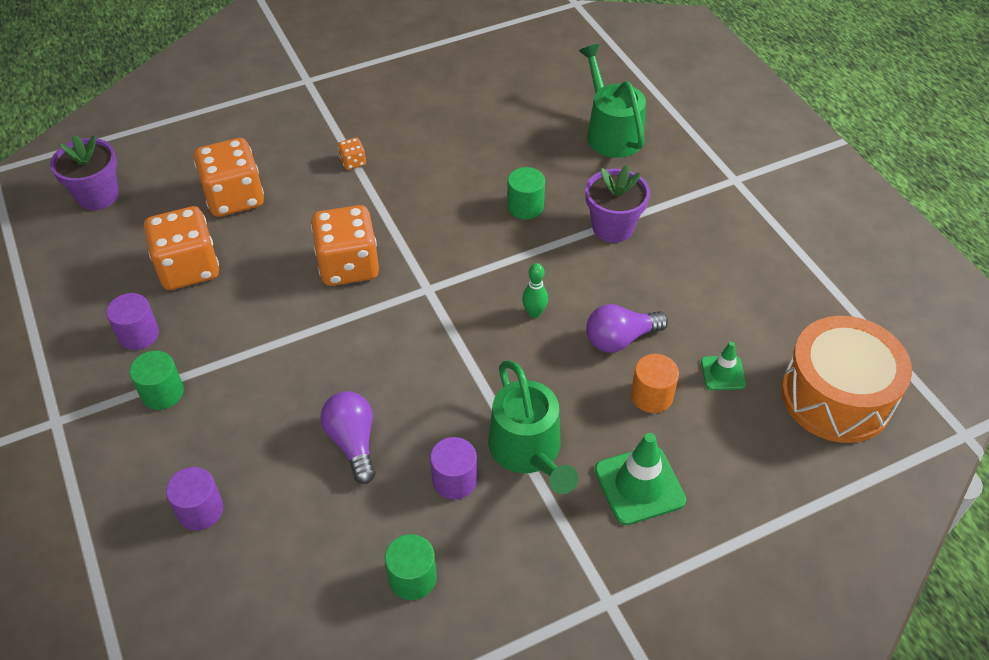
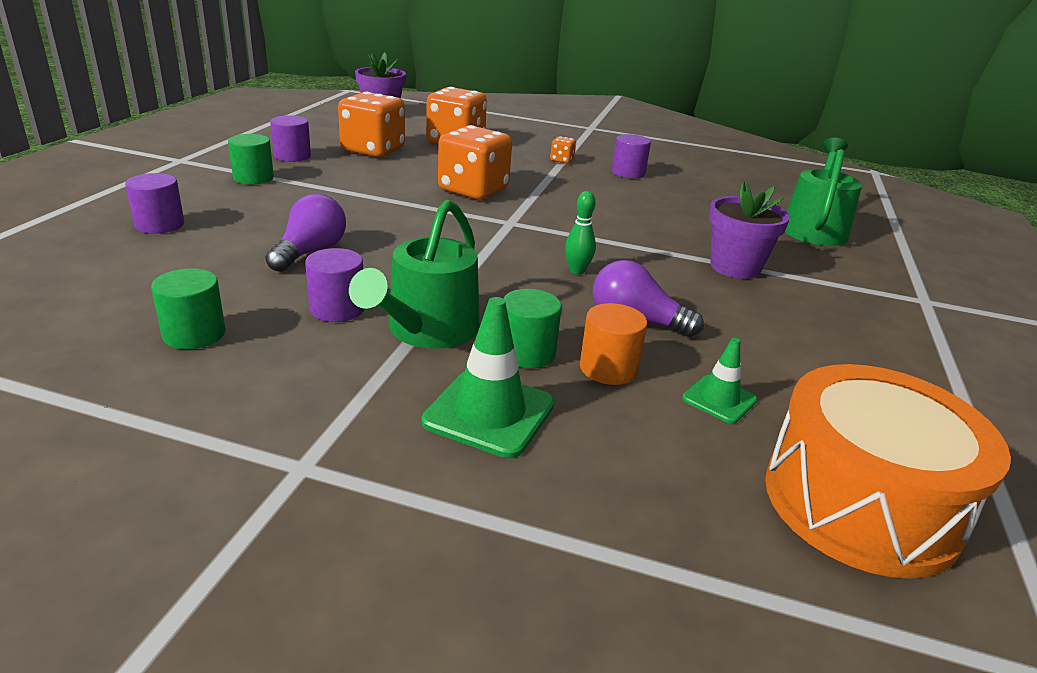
camera: 40 degrees right, 20 degrees down
(421, 144) = (628, 173): none -> purple cylinder
(525, 206) = (666, 226): green cylinder -> green cylinder (527, 353)

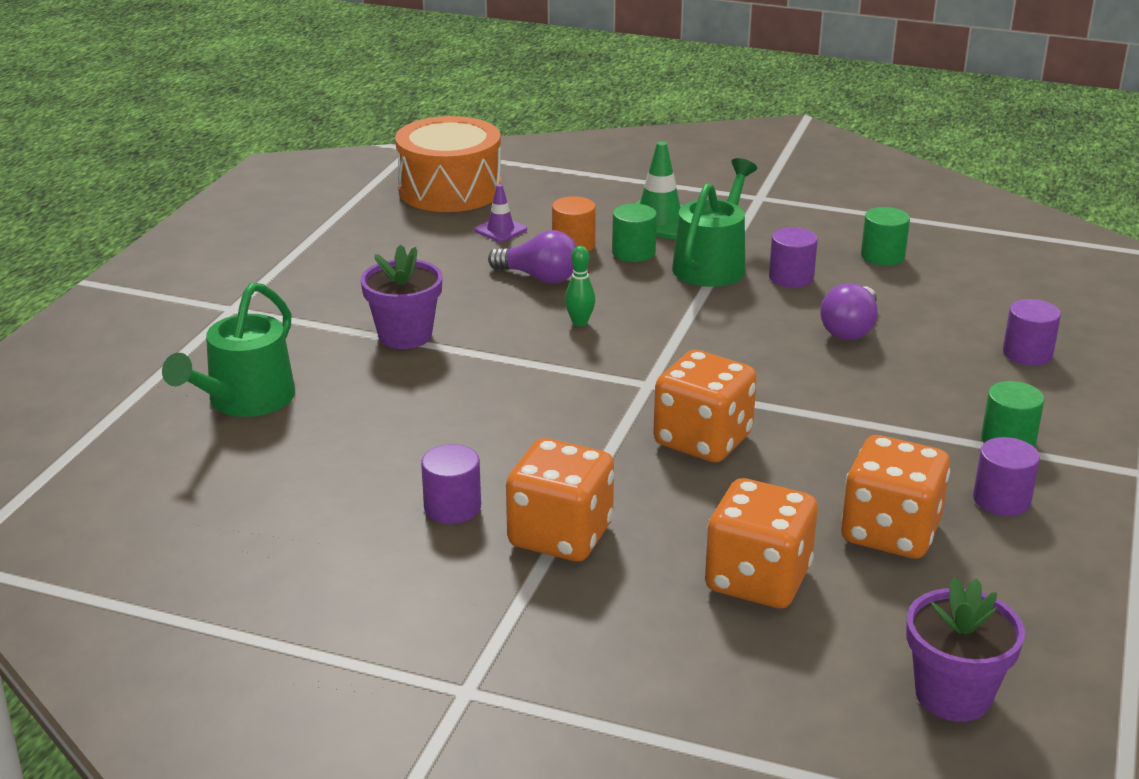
camera: 175 degrees left, 0 degrees up
(562, 160) = (560, 536): orange dice -> orange dice, size x2.35
(719, 399) = (500, 230): green traffic cone -> purple traffic cone

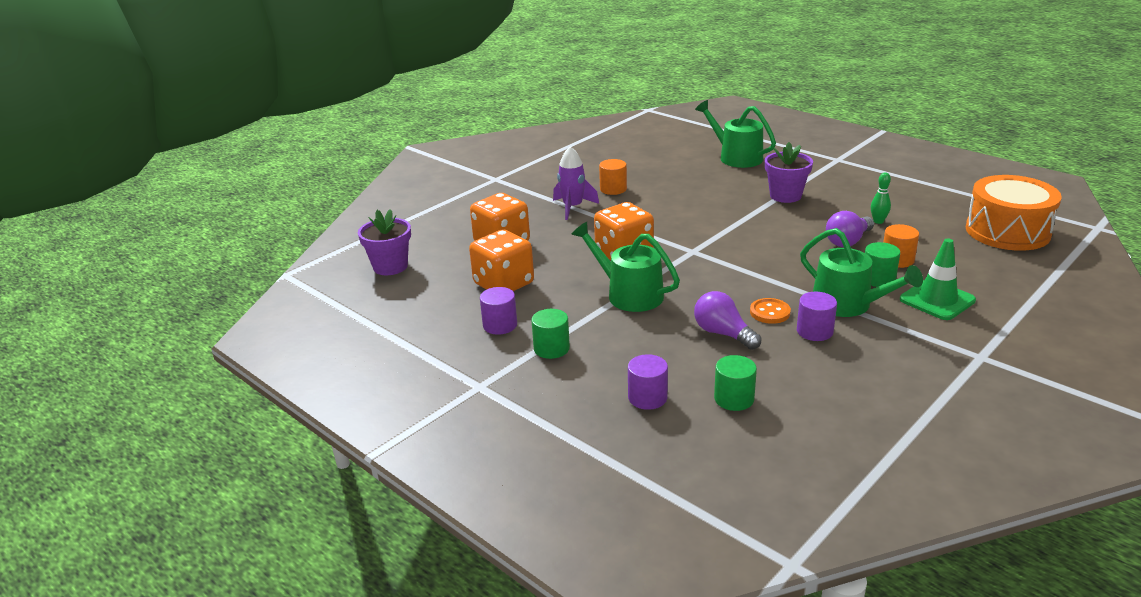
camera: 115 degrees right, 0 degrees up
(452, 507) = (613, 189): purple cylinder -> orange cylinder
(500, 230) = (929, 239): purple traffic cone -> none
(560, 536) = (573, 207): orange dice -> purple rocket
(580, 322) = (778, 244): green bowling pin -> green bowling pin (878, 221)
(773, 307) = (770, 312): none -> orange button
(818, 411) = (629, 294): none -> green watering can
(882, 256) = (840, 384): green cylinder -> green cylinder (734, 399)

